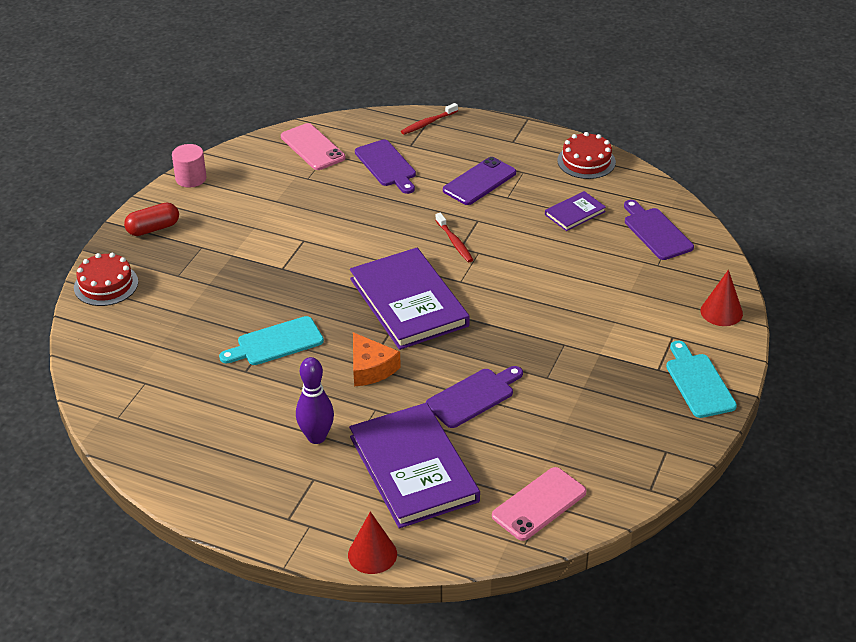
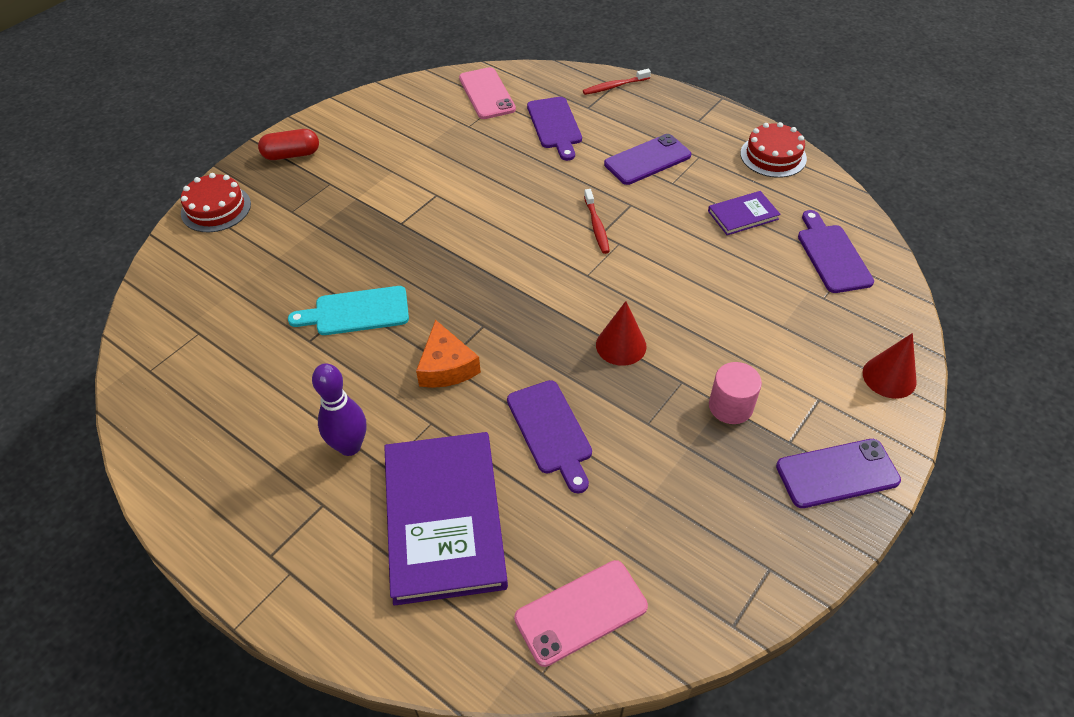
camera: 15 degrees right, 10 degrees up
(191, 178) = (353, 107): pink cylinder -> pink cylinder (730, 406)
(372, 554) = (346, 637): red cone -> red cone (621, 345)
(408, 302) = (520, 290): purple book -> none
(473, 396) = (551, 431): purple cutting board -> purple cutting board turned 90 degrees clockwise
(698, 383) = (837, 473): turquoise cutting board -> purple phone

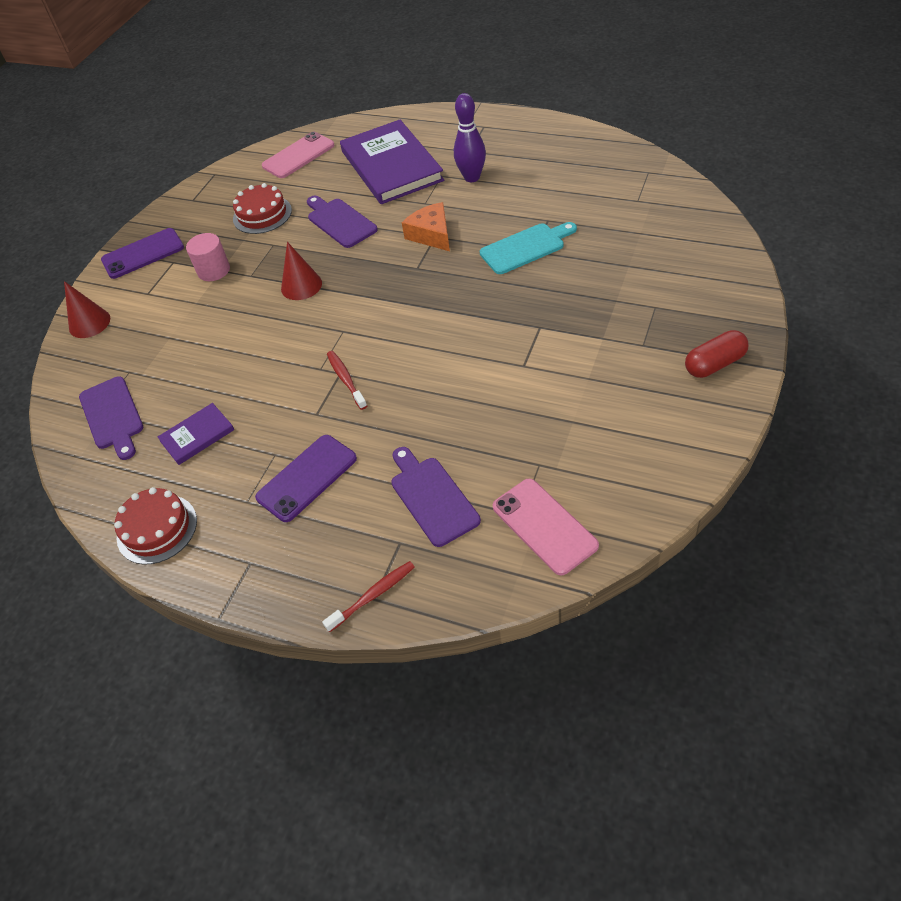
camera: 170 degrees right, 0 degrees up
(216, 208) = (731, 288): red cake -> red cake (262, 214)

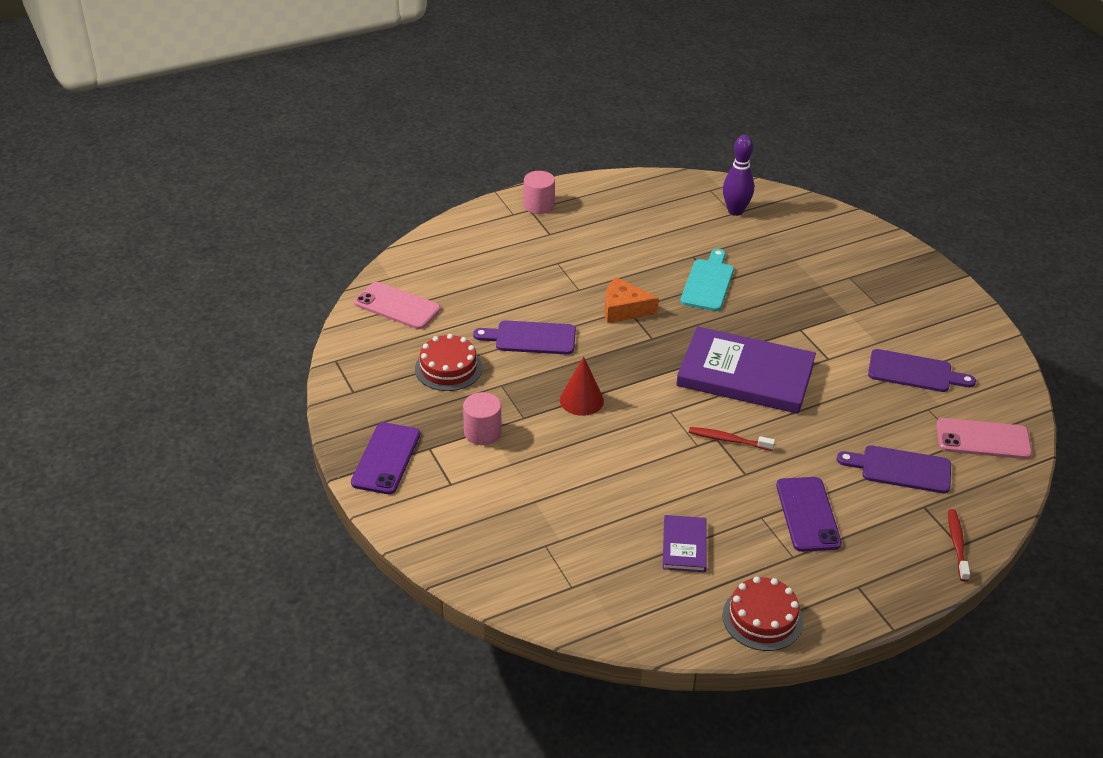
camera: 55 degrees left, 10 degrees down
(89, 323) = (437, 537): red cone -> none
(112, 416) = (591, 581): purple cutting board -> purple cutting board (914, 372)
(298, 156) = (397, 306): pink phone -> pink phone turned 60 degrees counterclockwise
(391, 166) = (502, 275): purple book -> purple book (745, 374)
(472, 177) = (585, 253): purple bowling pin -> purple bowling pin (735, 211)
(494, 126) = (539, 205): none -> pink cylinder
(714, 364) = (932, 292): red capsule -> none

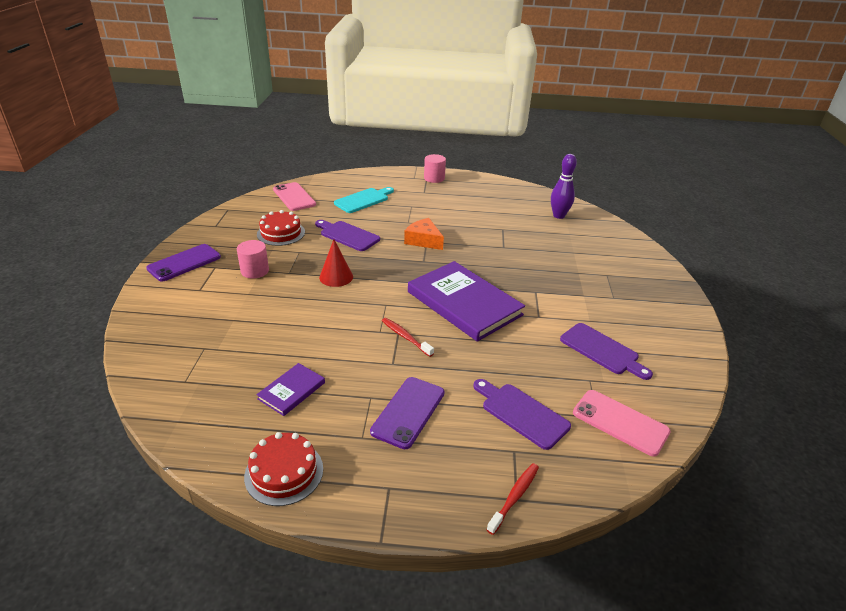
camera: 30 degrees right, 5 degrees down
(708, 283) = (497, 245): turquoise cutting board -> turquoise cutting board (363, 200)

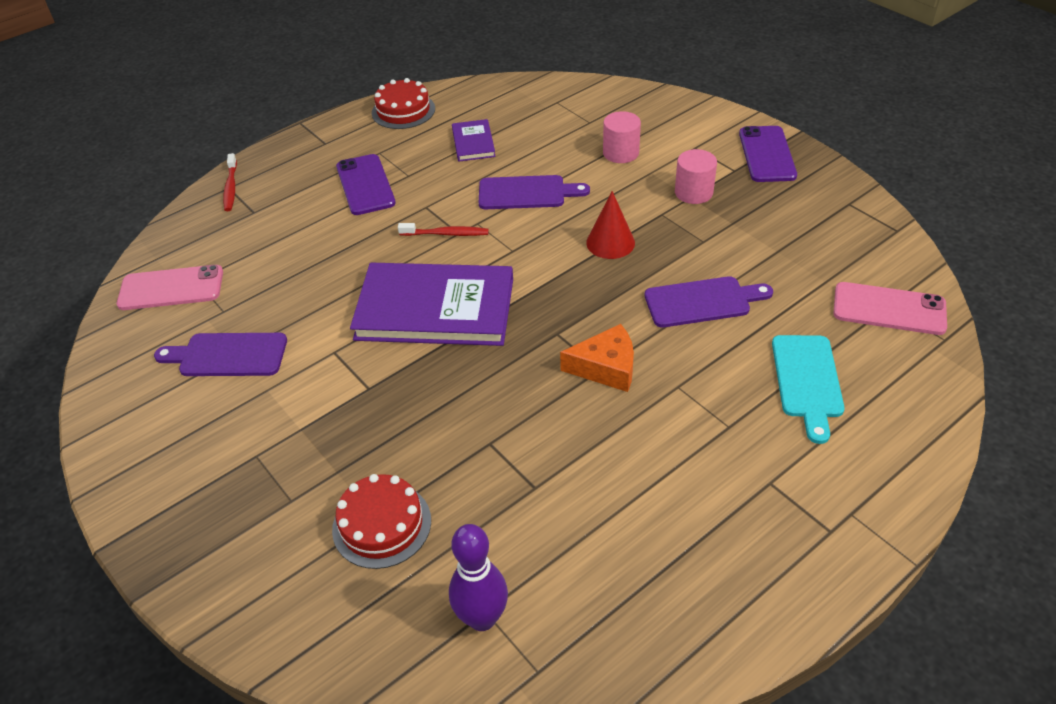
camera: 140 degrees right, 10 degrees up
(281, 233) = (771, 247): red cake -> red cake (382, 524)
(434, 178) = (822, 545): pink cylinder -> pink cylinder (621, 153)
(521, 413) = (269, 240): purple cutting board -> purple cutting board (526, 193)

